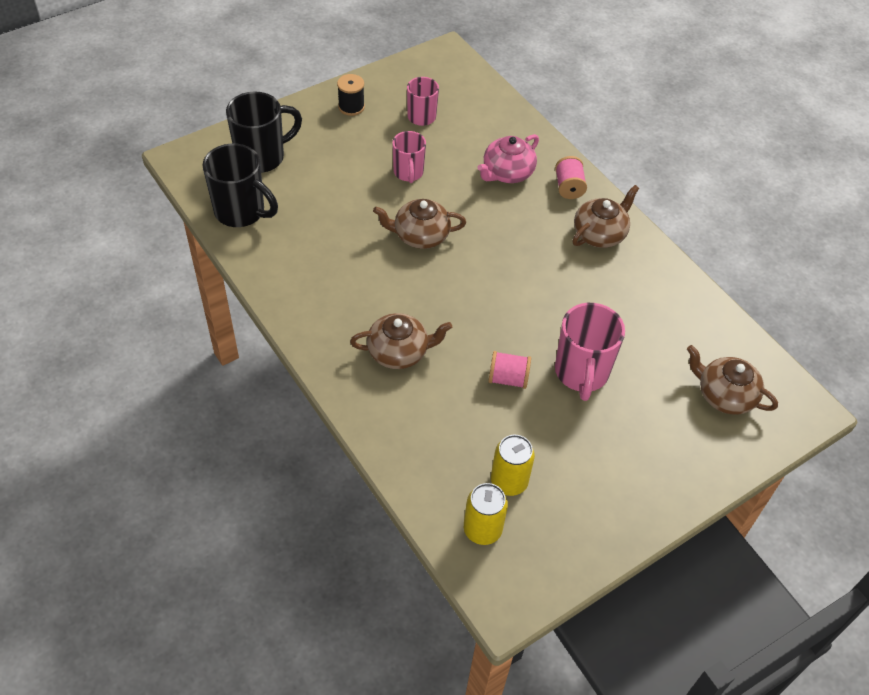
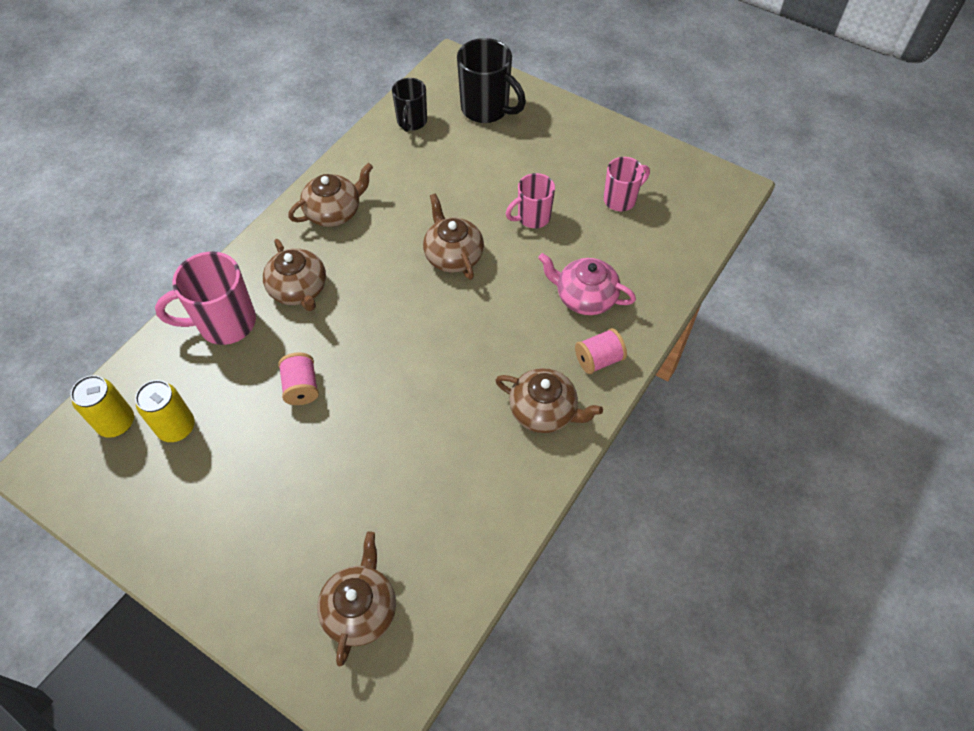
camera: 70 degrees right, 5 degrees up
(241, 212) = (411, 122): black mug -> black mug, size x0.63
(320, 301) = (334, 212): none -> brown teapot
(351, 107) = (595, 144): black spool -> none
(581, 373) = (334, 451): pink mug -> pink mug (225, 323)

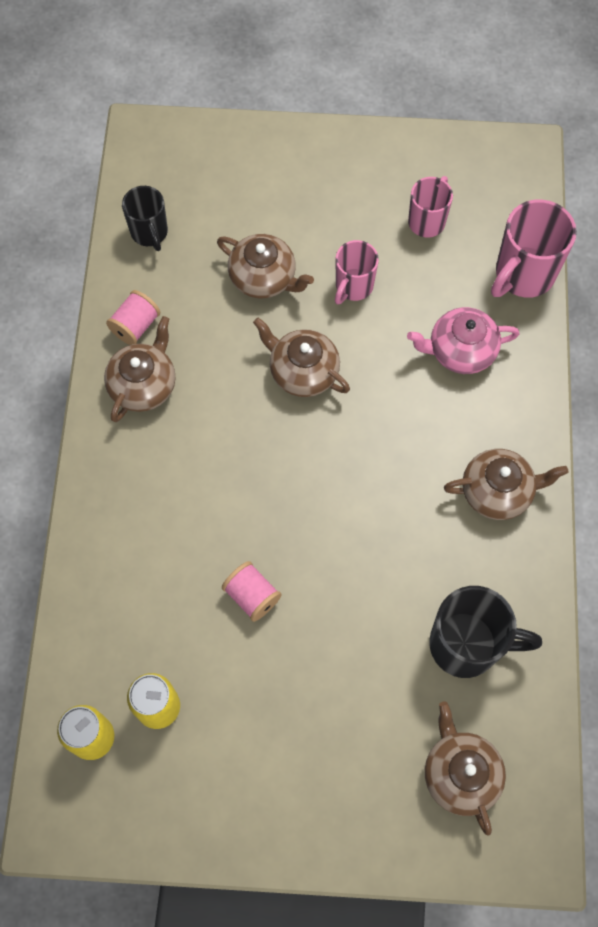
camera: 30 degrees left, 10 degrees up
(225, 323) = (122, 572): pink mug -> pink mug (523, 275)
(299, 289) = (172, 493): brown teapot -> brown teapot (264, 278)
(486, 109) = (220, 177): black mug -> black mug (467, 645)
(598, 360) = (514, 411): pink spool -> pink spool (135, 326)

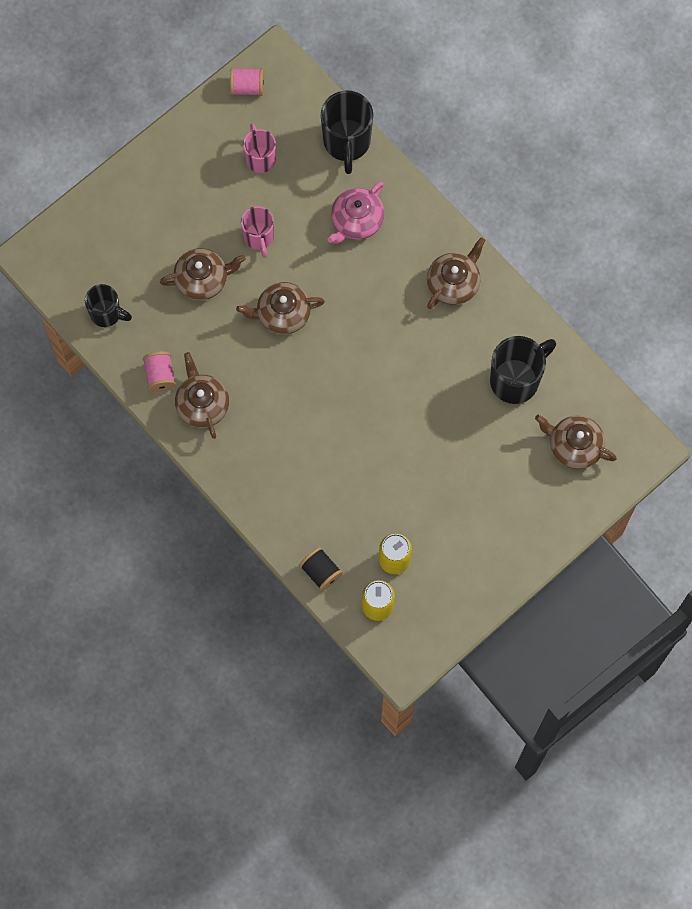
camera: 45 degrees left, 5 degrees up
(77, 647) = (321, 572): none -> black spool
(252, 596) = (383, 460): pink spool -> pink spool (247, 87)
(523, 275) = (347, 142): pink mug -> black mug

